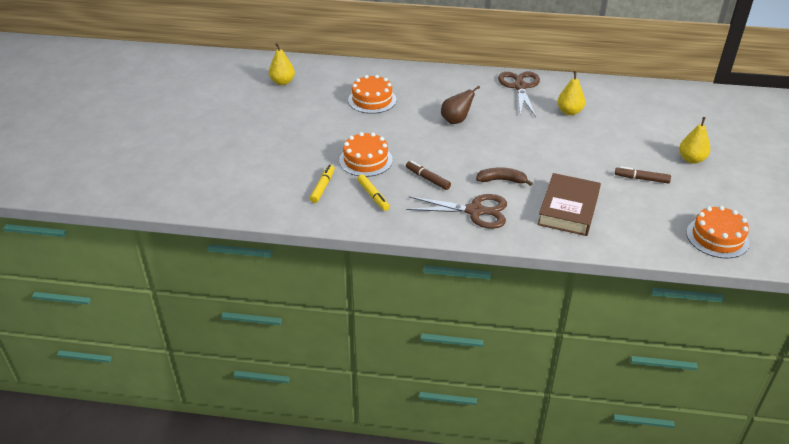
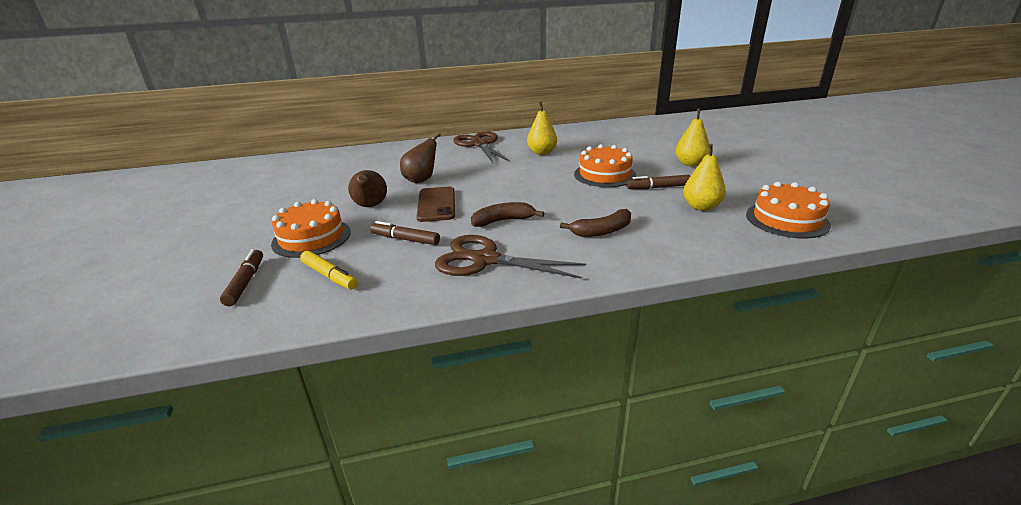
camera: 20 degrees left, 10 degrees down
(282, 82) = (189, 186): yellow pear -> yellow pear (701, 207)
(322, 187) = (246, 282): yellow marker -> brown marker
(372, 100) = (311, 181): orange cake -> orange cake (604, 175)
(411, 140) = (370, 206): none -> brown pear
(459, 151) = (436, 204): none -> brown phone
(475, 211) = (485, 260): brown scissors -> brown scissors turned 150 degrees counterclockwise
(568, 209) = (602, 231): brown book -> brown banana

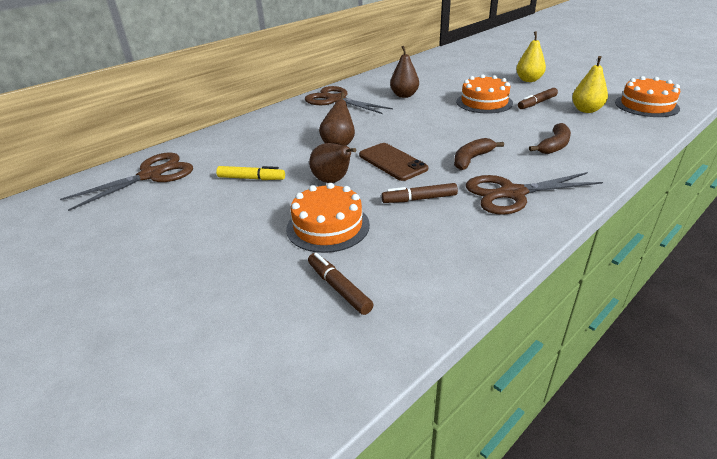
camera: 30 degrees left, 5 degrees up
(274, 169) = (151, 175): none -> brown scissors
(330, 276) = (410, 252): yellow marker -> yellow marker (251, 178)
(542, 152) = (404, 95): yellow pear -> brown pear

